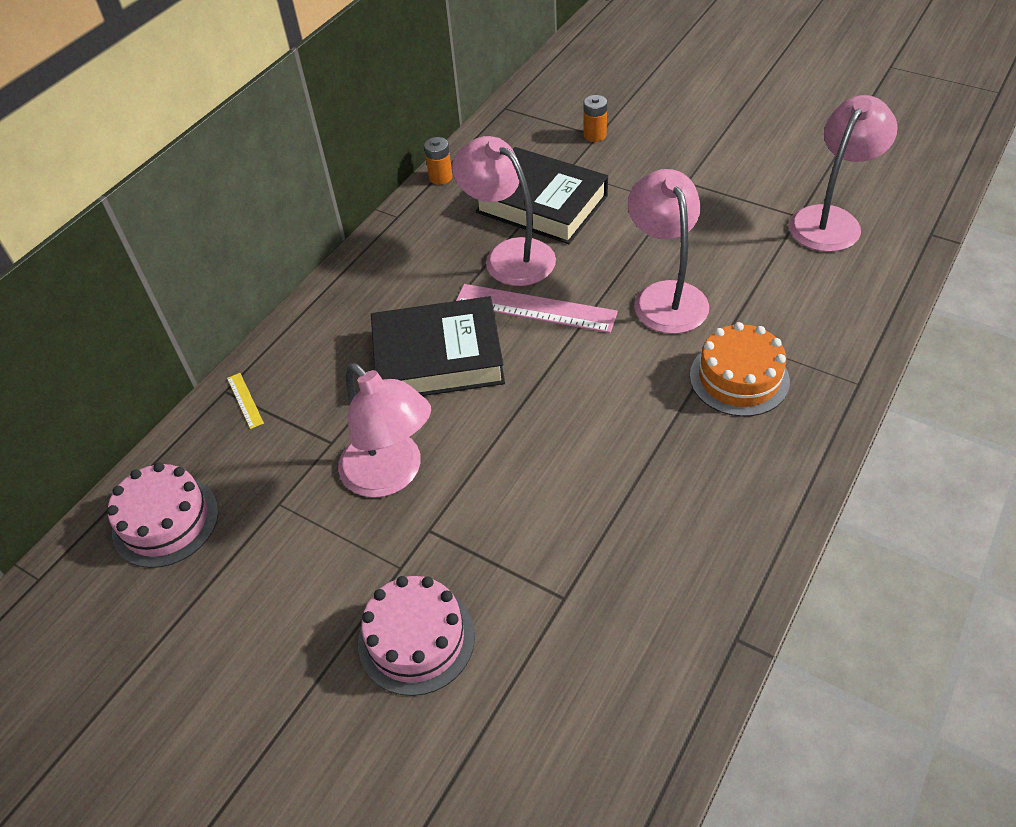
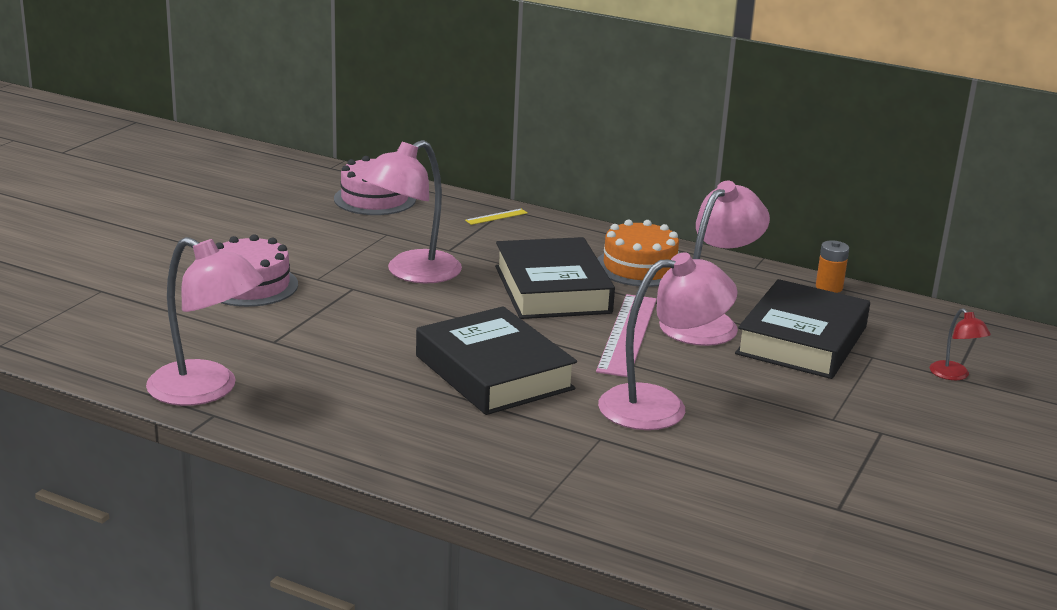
camera: 80 degrees right, 25 degrees down
(594, 135) = (954, 375): orange battery -> red lamp
(617, 404) = (494, 372): none -> black book
(739, 378) = (534, 441): orange cake -> orange cake (639, 267)
(830, 220) = (838, 533): pink lamp -> pink lamp (206, 390)

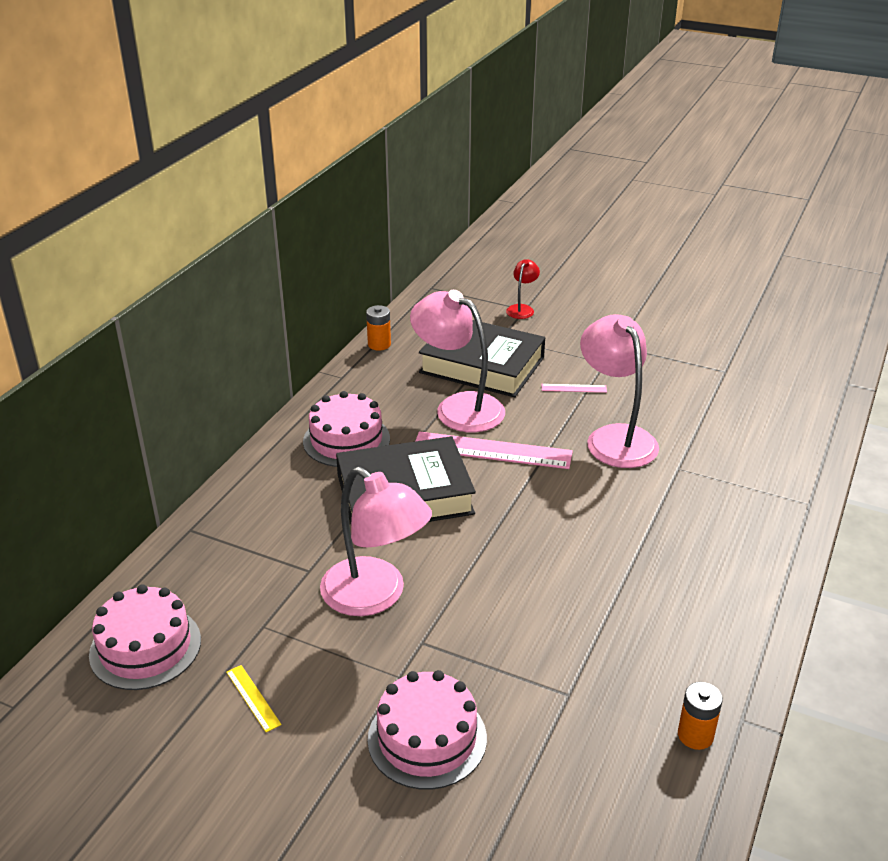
camera: 90 degrees left, 10 degrees up
(206, 390) = (695, 735): pink lamp -> orange battery
(494, 372) = (588, 528): black book -> none
(496, 216) = (212, 537): yellow ruler -> yellow ruler (253, 698)
(639, 267) = (346, 440): orange cake -> pink cake
(764, 391) = (574, 388): none -> pink ruler
(954, 375) = (522, 309): red lamp -> red lamp turned 45 degrees counterclockwise

